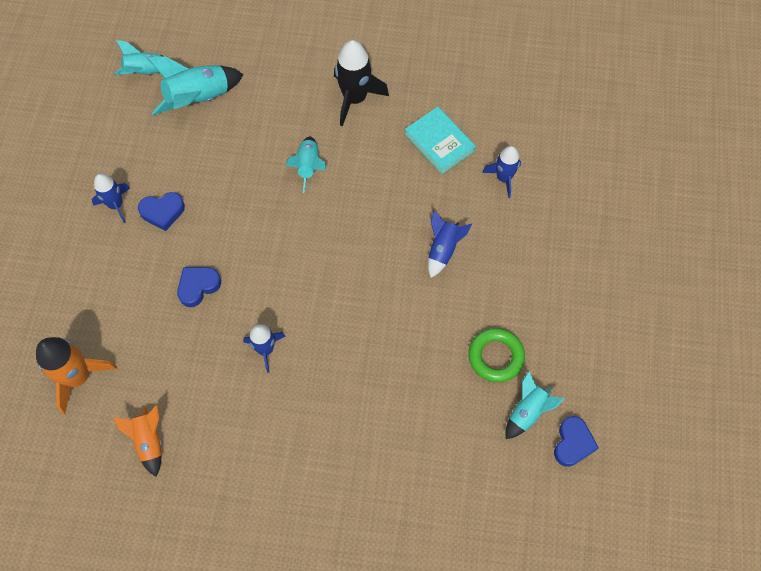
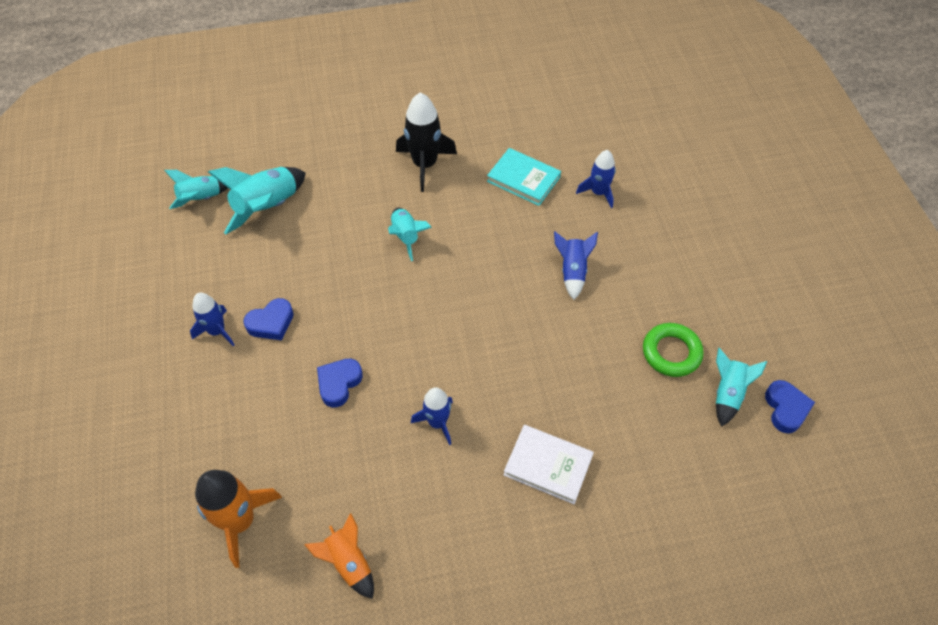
camera: 20 degrees left, 10 degrees down
(341, 419) = (548, 465): none -> white book

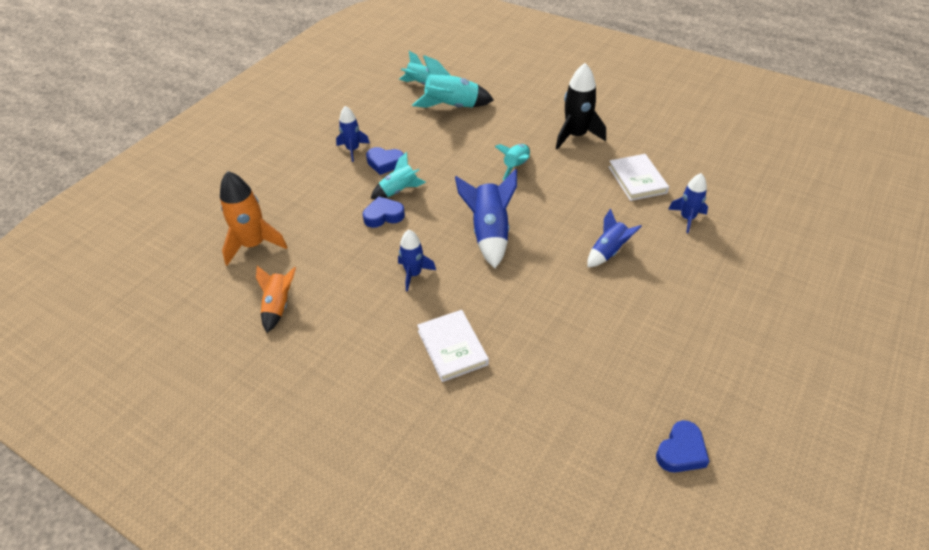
camera: 45 degrees right, 10 degrees down
(458, 327) = (489, 233): none -> blue rocket
(523, 179) = (637, 180): turquoise book -> white book
(671, 352) = (626, 348): green ring -> none
(727, 393) = (641, 405): turquoise rocket -> turquoise rocket (399, 191)

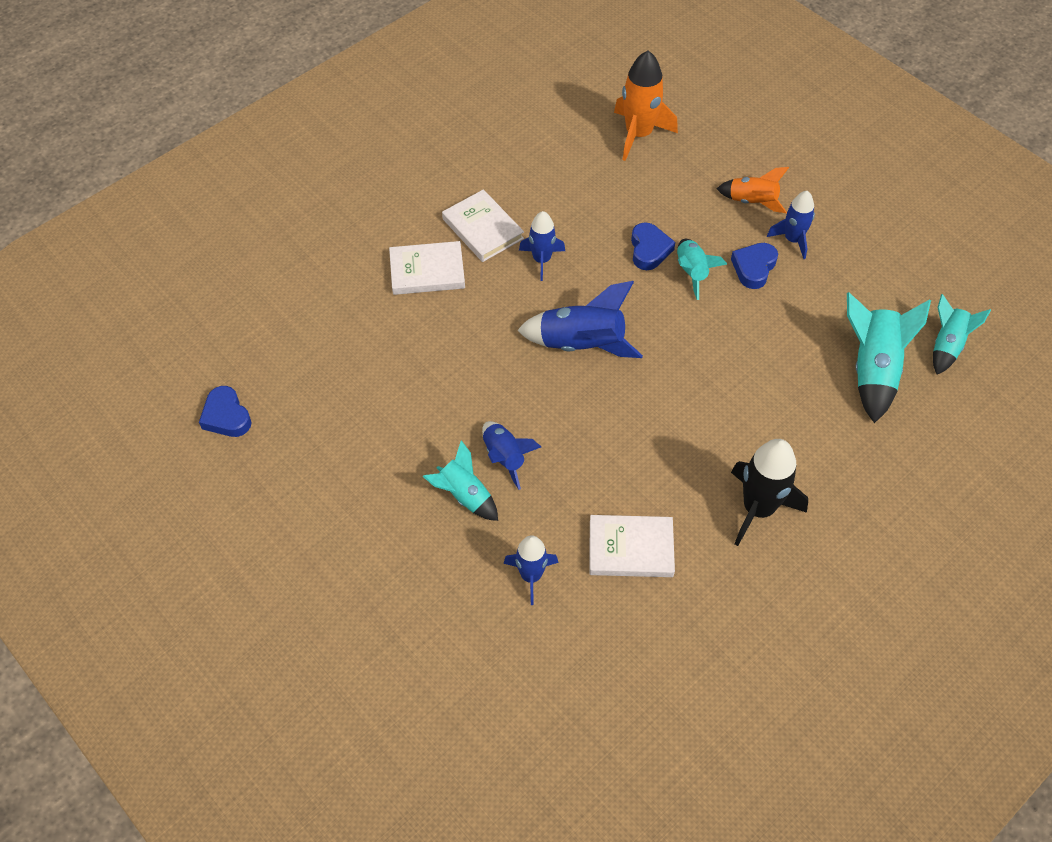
camera: 105 degrees right, 10 degrees up
(278, 306) = (539, 147): orange rocket -> orange rocket (752, 202)
(390, 321) = (483, 229): none -> white book
(516, 166) = (705, 410): turquoise rocket -> turquoise rocket (464, 496)

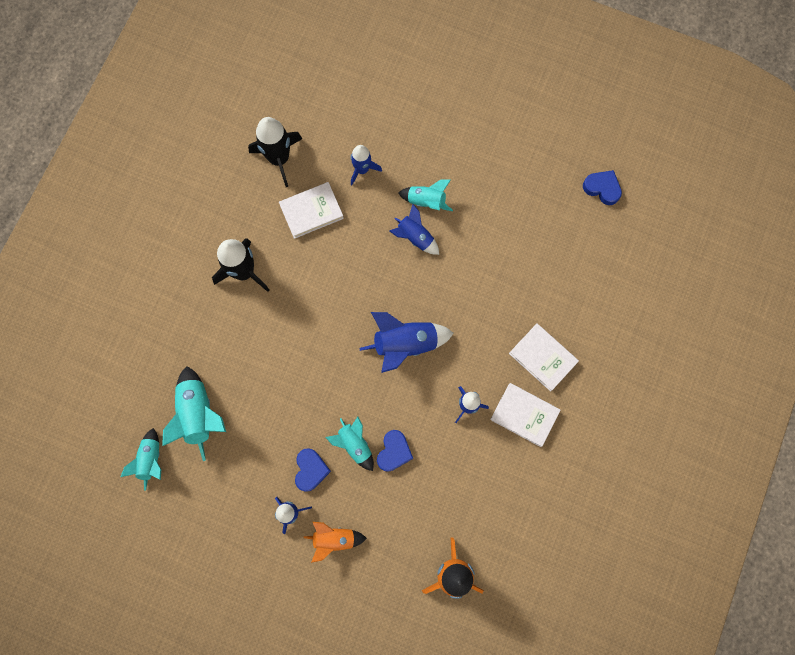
camera: 155 degrees right, 20 degrees up
(427, 271) = (542, 358): white book -> white book turned 75 degrees clockwise
(647, 644) = (279, 158): none -> black rocket
(649, 250) = (394, 452): blue heart -> blue heart turned 135 degrees counterclockwise

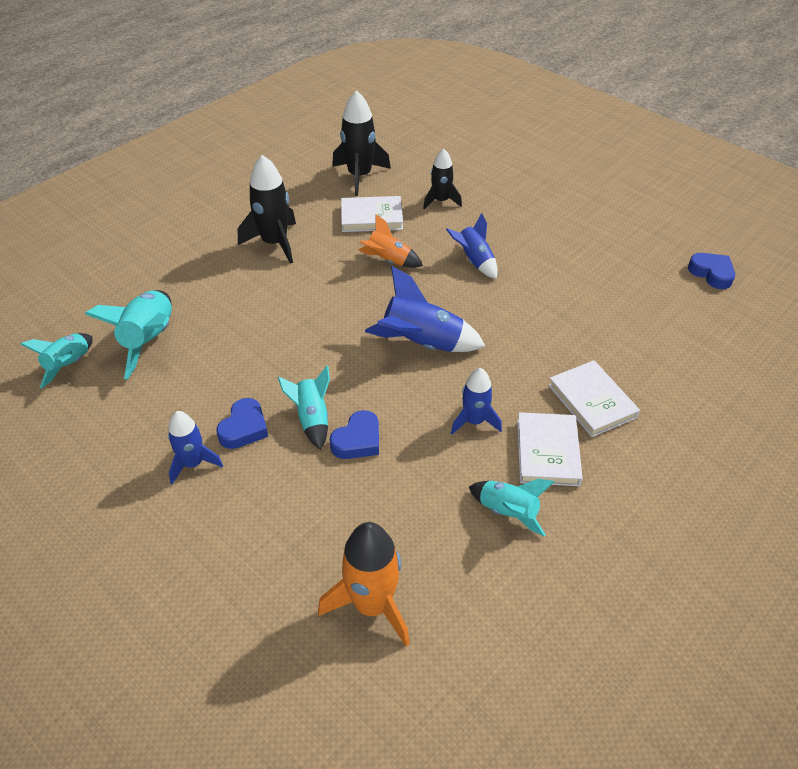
camera: 20 degrees right, 30 degrees down
(334, 539) = (231, 509): orange rocket -> orange rocket (388, 261)
(362, 169) = (441, 201): blue rocket -> black rocket
(426, 201) = (499, 238): turquoise rocket -> turquoise rocket (507, 512)
(524, 415) = (547, 452): white book -> white book turned 45 degrees clockwise

